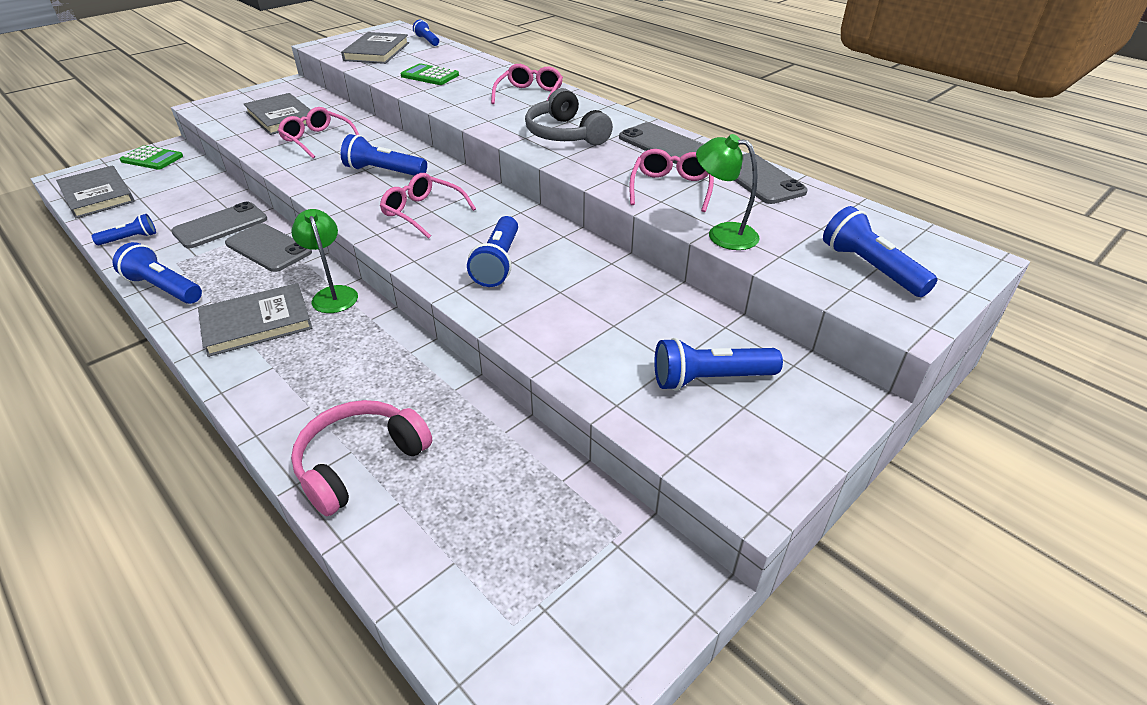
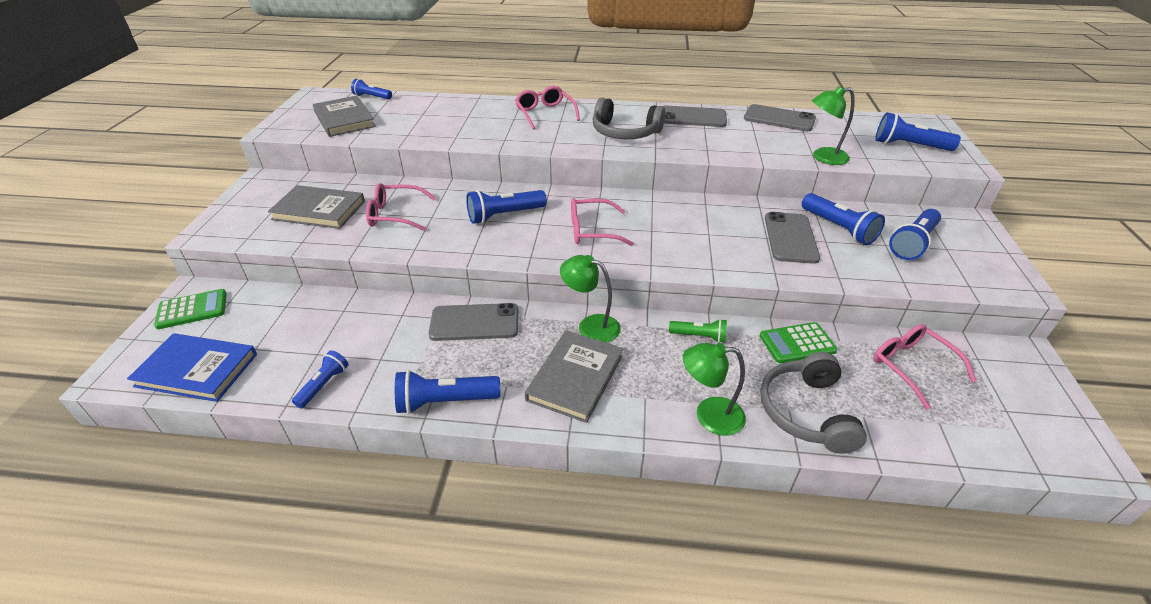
camera: 40 degrees left, 0 degrees up
(97, 195) = (197, 370): grey book -> blue book
(220, 226) = (394, 328): grey phone -> grey phone (790, 238)
(287, 410) = (709, 415): none -> green lamp
(360, 462) = (806, 412): pink headphones -> grey headphones
(394, 350) = (699, 336): none -> green flashlight
(430, 76) = (437, 124): green calculator -> green calculator (797, 343)
(498, 263) = (703, 239): blue flashlight -> blue flashlight (838, 228)
(671, 188) = (750, 142): pink glasses -> pink glasses (912, 366)

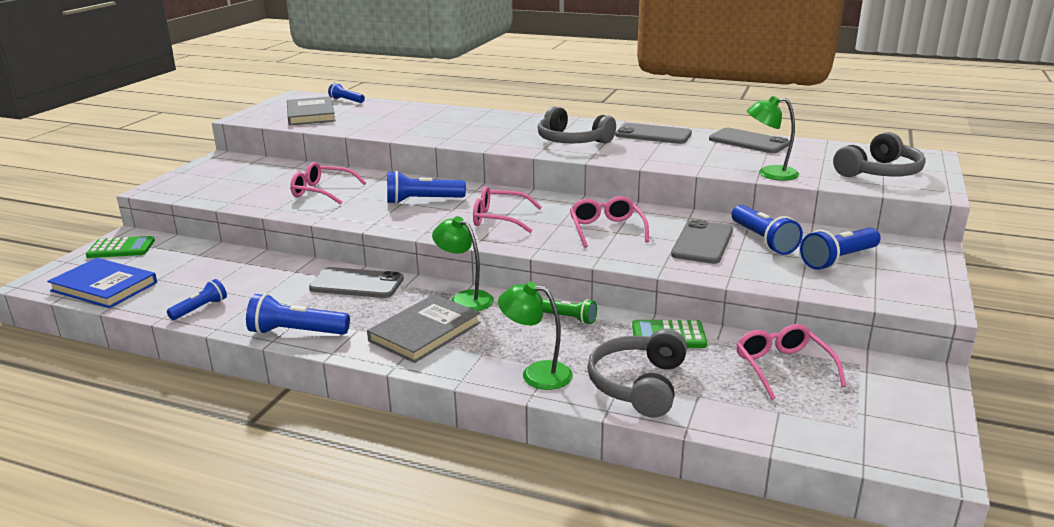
camera: 15 degrees right, 15 degrees down
(319, 210) = (257, 183): grey book -> none
(545, 113) = (502, 122): pink glasses -> pink glasses (606, 229)
(909, 146) = (880, 172): blue flashlight -> grey headphones

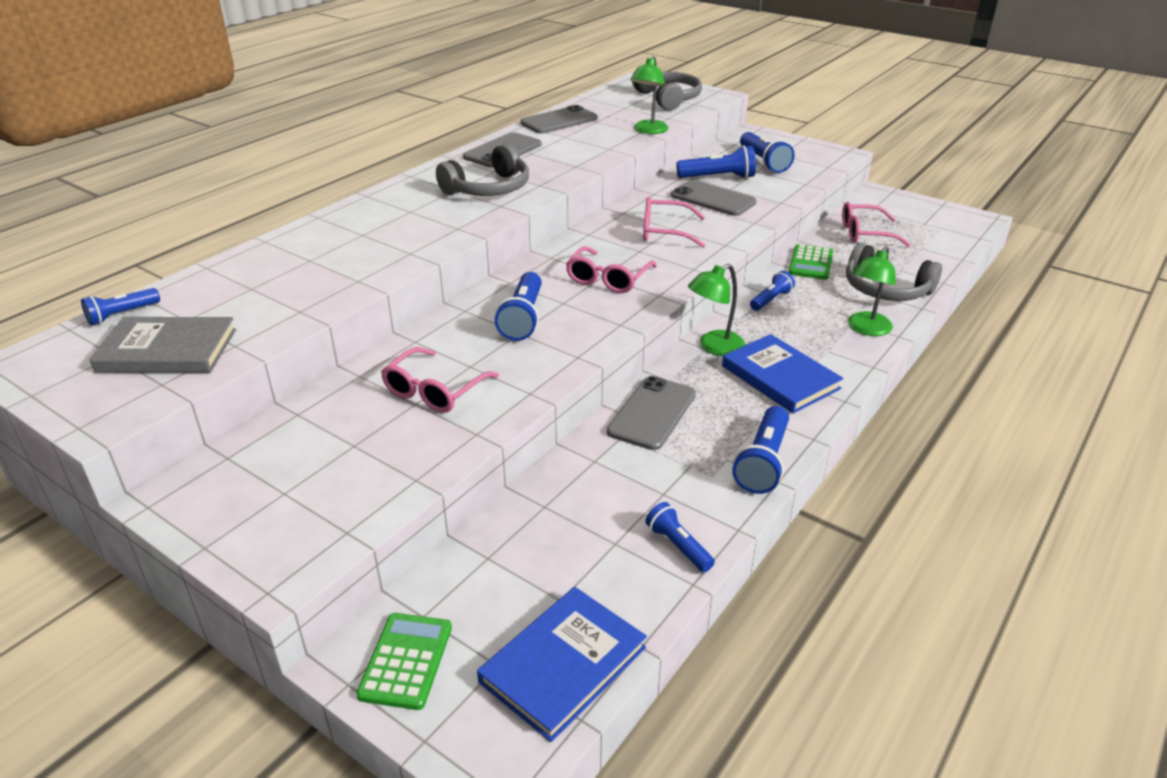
camera: 75 degrees left, 10 degrees up
(425, 332) = (780, 377): grey book -> blue book
(568, 318) = (770, 300): green flashlight -> blue flashlight

